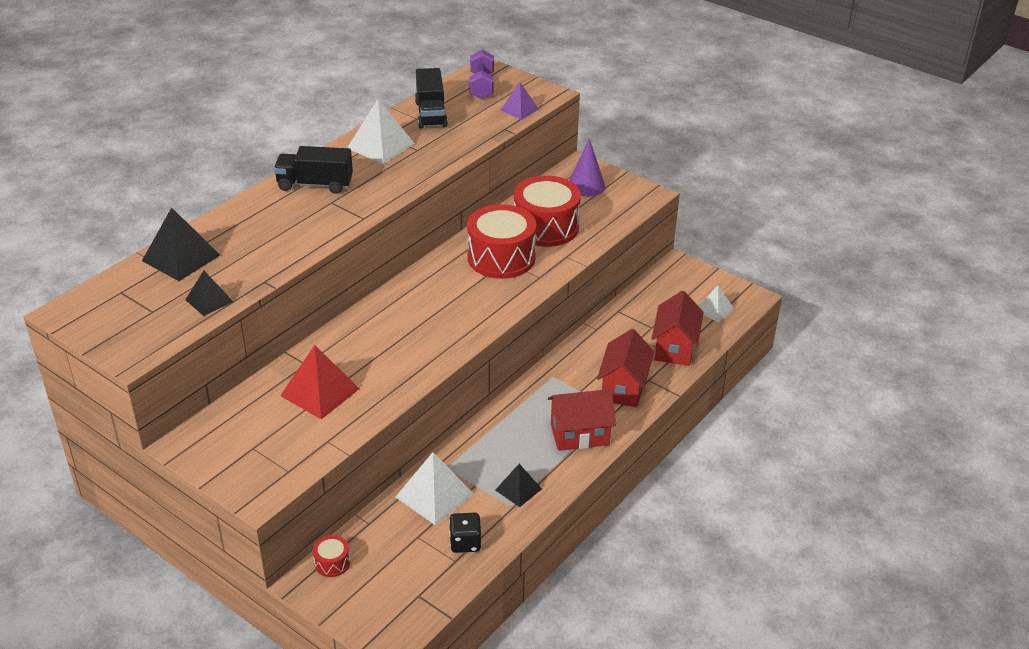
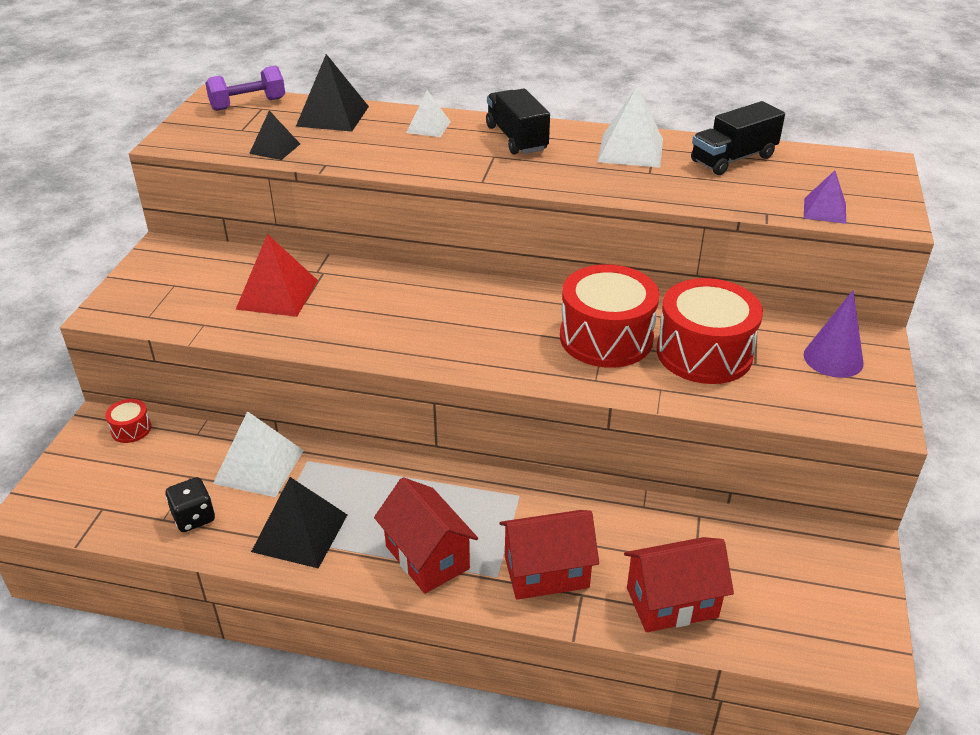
camera: 65 degrees right, 0 degrees up
(481, 86) = (840, 171): purple dumbbell -> purple dumbbell (248, 104)
(518, 489) = (300, 533): black pyramid -> black pyramid, size x1.65
(714, 309) = (799, 623): white pyramid -> white pyramid (428, 127)

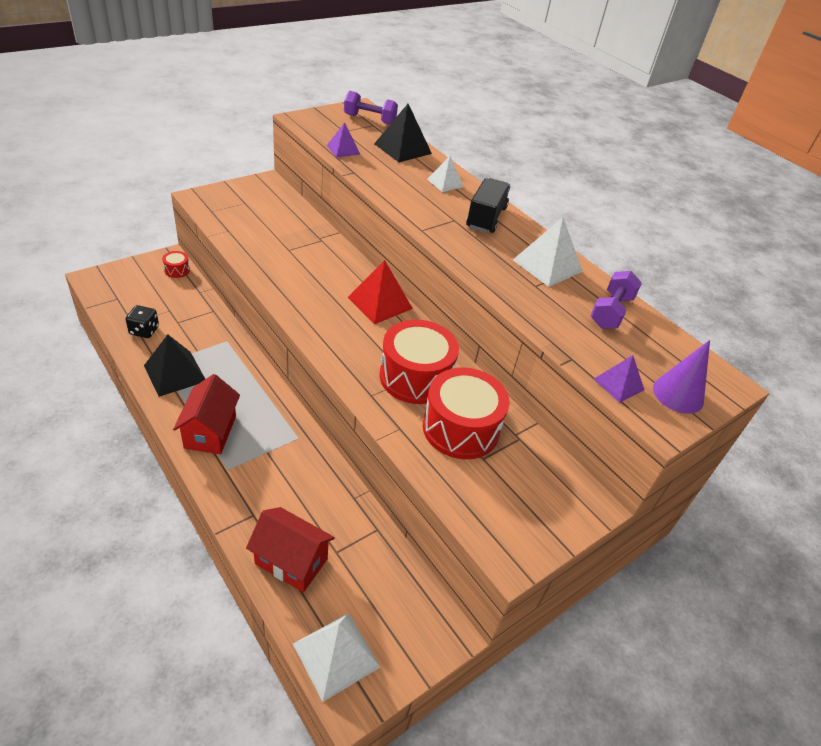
camera: 35 degrees right, 5 degrees up
(259, 466) = (202, 327): white pyramid -> white pyramid (336, 655)
(275, 148) = (343, 149): black pyramid -> purple pyramid
(277, 294) = (283, 237): red pyramid -> red pyramid (380, 303)
(546, 572) = (253, 488): red house -> none
(733, 159) = (611, 312): black truck -> purple dumbbell
(833, 359) = (542, 495): purple cone -> purple cone (678, 394)

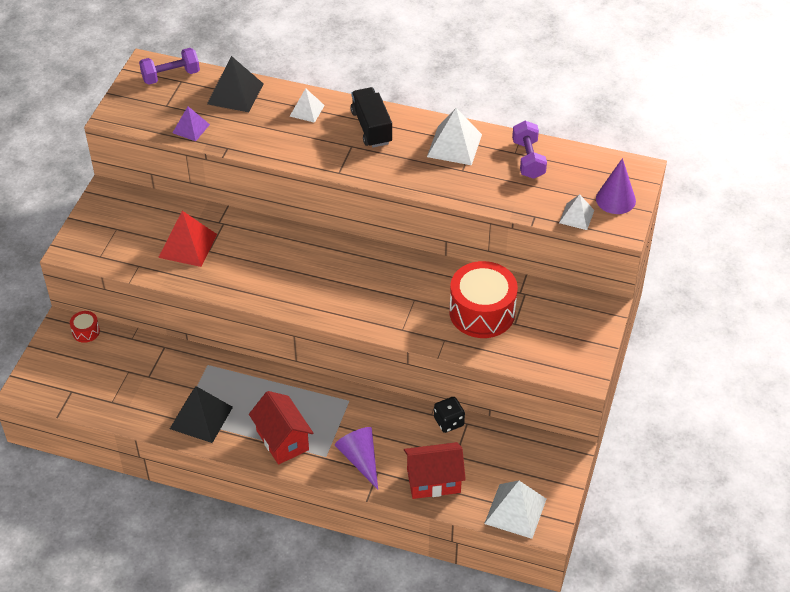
camera: 30 degrees left, 5 degrees up
(144, 331) = (132, 402): black dice -> black dice (449, 422)
(252, 492) = (360, 459): none -> purple cone
(380, 303) = (330, 251): red pyramid -> red pyramid (188, 245)
(415, 377) = (417, 295): red drum -> none
(618, 384) = (576, 216): purple pyramid -> white pyramid

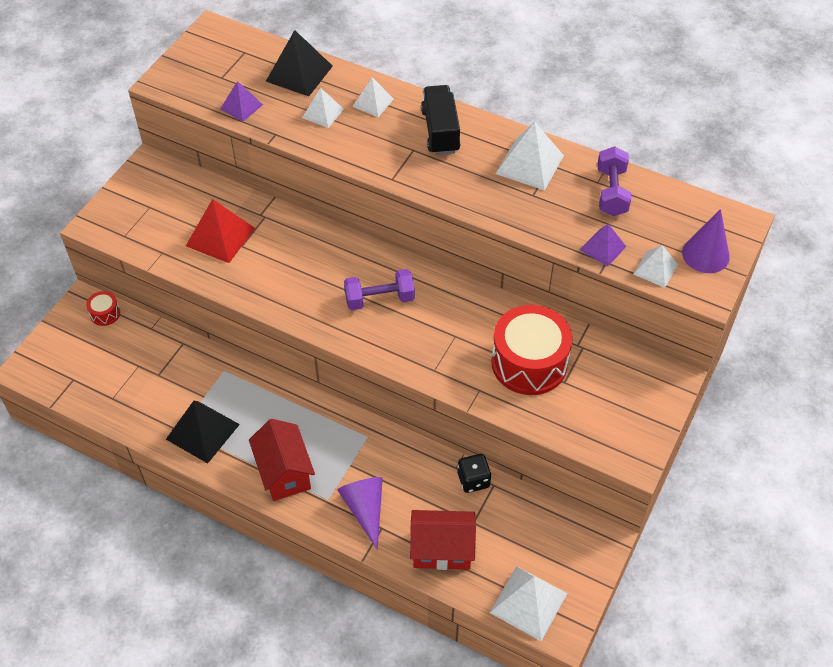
camera: 10 degrees right, 5 degrees up
(171, 76) = (235, 45): purple dumbbell -> purple dumbbell (379, 299)
(265, 125) = (323, 113): none -> white pyramid
(530, 205) = (603, 248): none -> purple pyramid

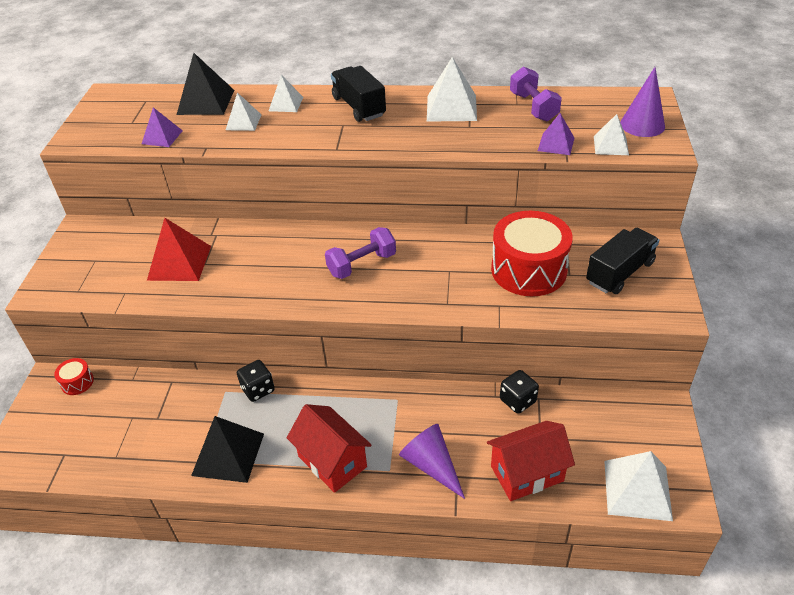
camera: 20 degrees left, 10 degrees down
(252, 380) = (258, 389): none -> black dice
(613, 398) = (620, 273): none -> black truck

